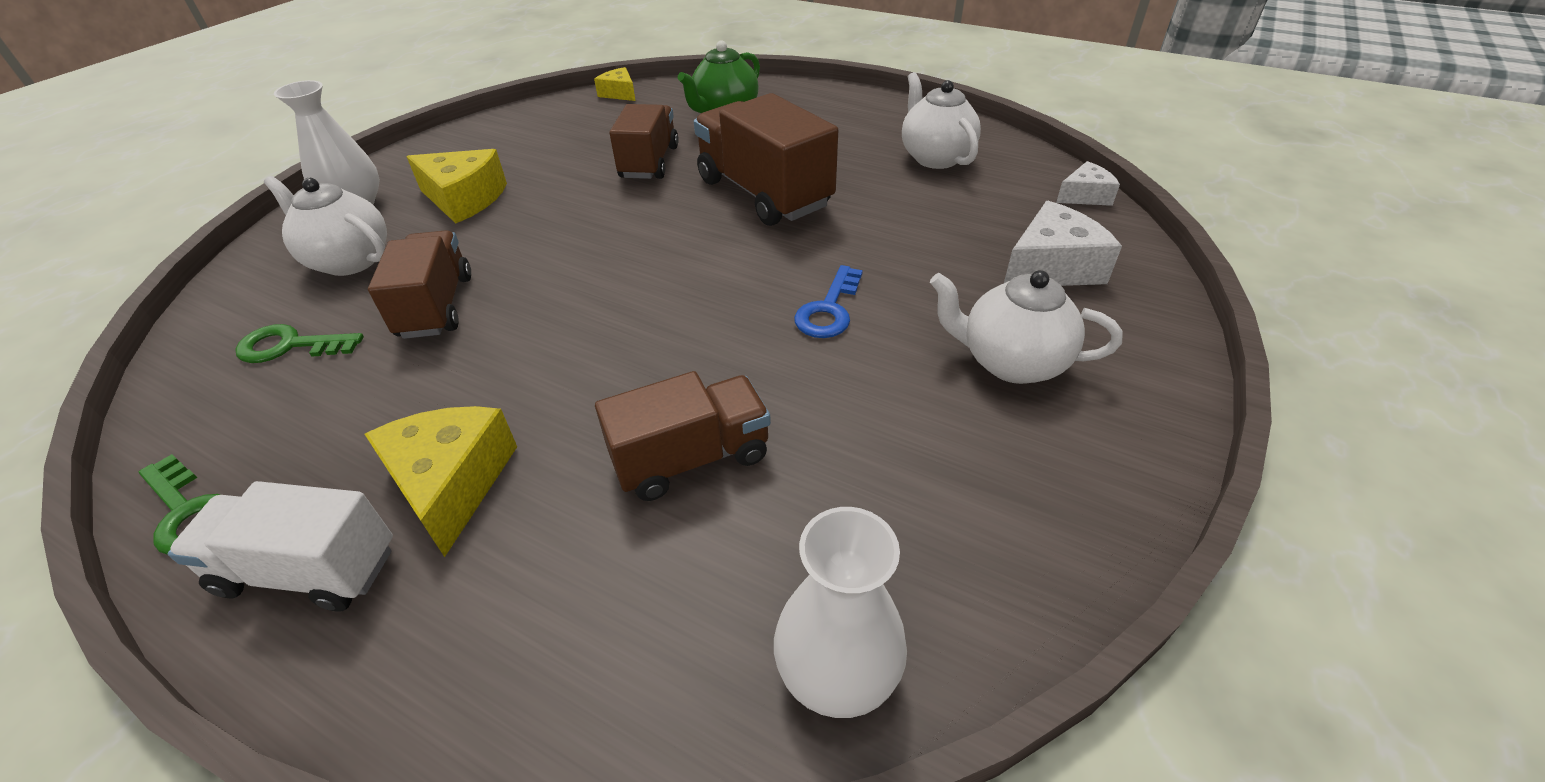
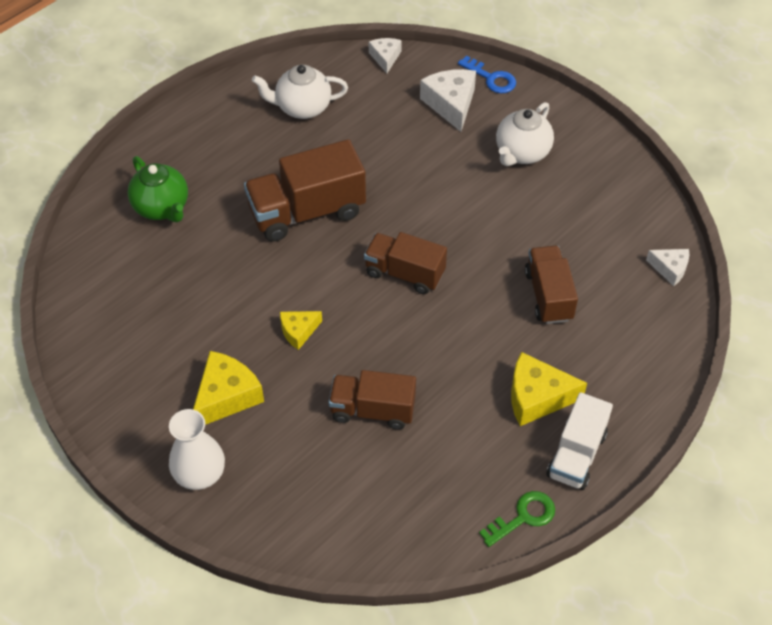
camera: 75 degrees left, 10 degrees up
(290, 346) = (387, 492): green key -> none
(349, 260) = (289, 469): white teapot -> none
(619, 93) = (74, 274): yellow cheese -> yellow cheese (298, 331)
(649, 162) = (225, 270): brown truck -> brown truck (404, 273)
(829, 310) = (452, 212): blue key -> blue key (491, 78)
(837, 671) = (670, 269): white vase -> white cheese

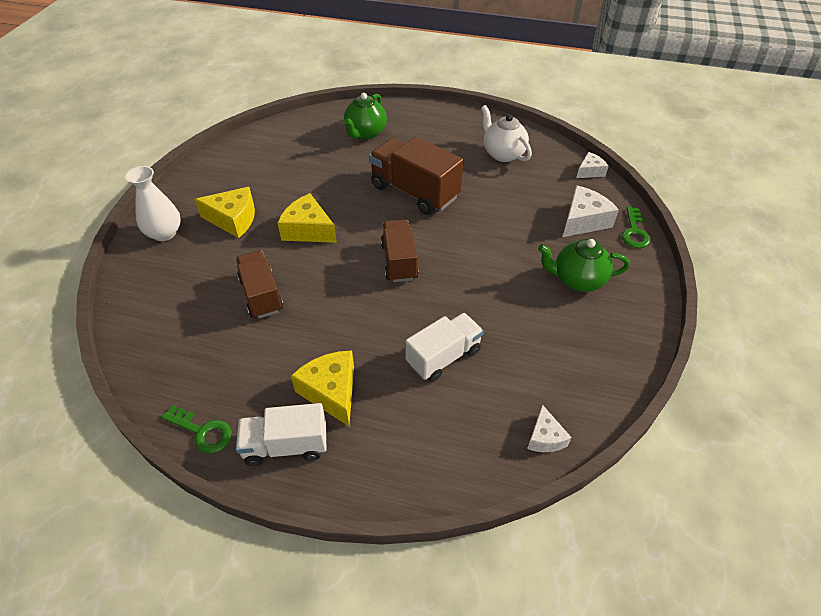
camera: 60 degrees right, 5 degrees down
(298, 331) = (308, 230): yellow cheese -> yellow cheese, size x1.68
(491, 78) = (634, 232): blue key -> green key
(521, 153) = (577, 280): white teapot -> green teapot
(548, 295) = (443, 357): brown truck -> white truck

